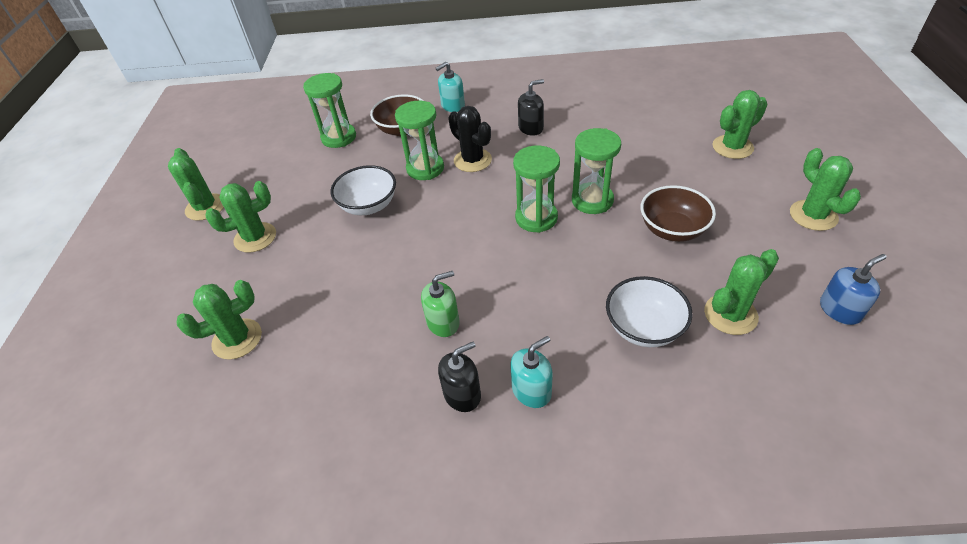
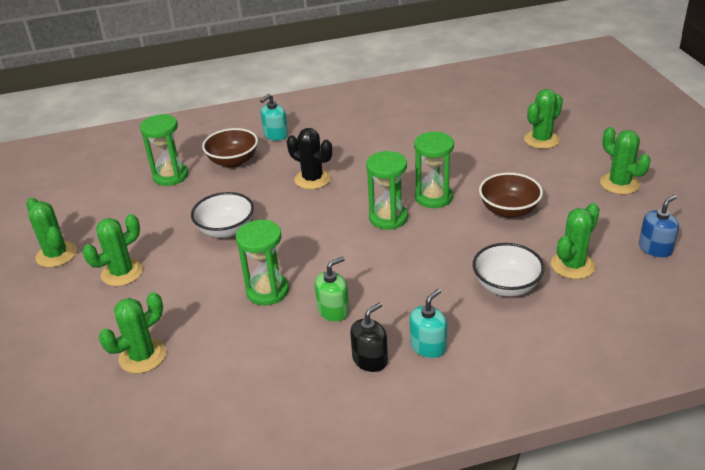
camera: 15 degrees left, 10 degrees down
(425, 168) = (269, 192): green hourglass -> green hourglass (267, 291)
(531, 128) = (358, 145): black soap dispenser -> none

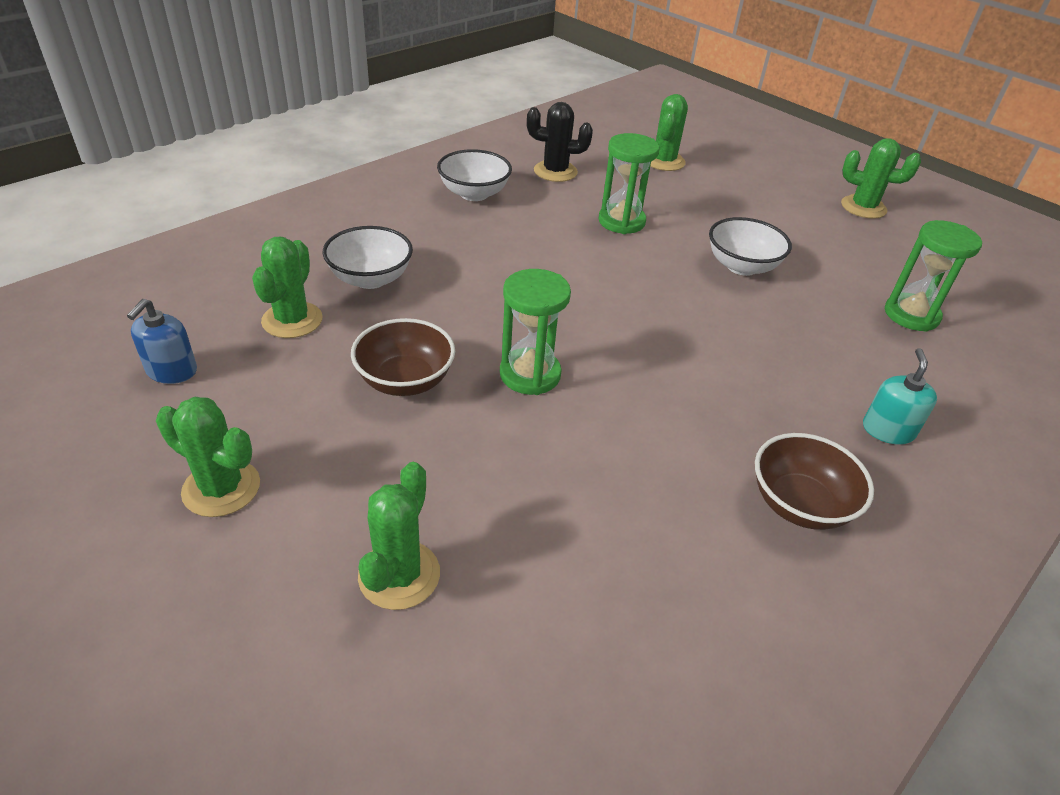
camera: 145 degrees right, 5 degrees up
(122, 273) = (777, 207): green cactus -> none
(233, 161) = (873, 360): brown bowl -> brown bowl (799, 504)
(312, 179) = (728, 359): black cactus -> black cactus (555, 171)
(333, 311) = (540, 219): green soap dispenser -> none
(370, 360) = (474, 194): black soap dispenser -> white bowl
(388, 218) = (568, 327): green hourglass -> none
(428, 346) = (427, 212): turquoise soap dispenser -> none

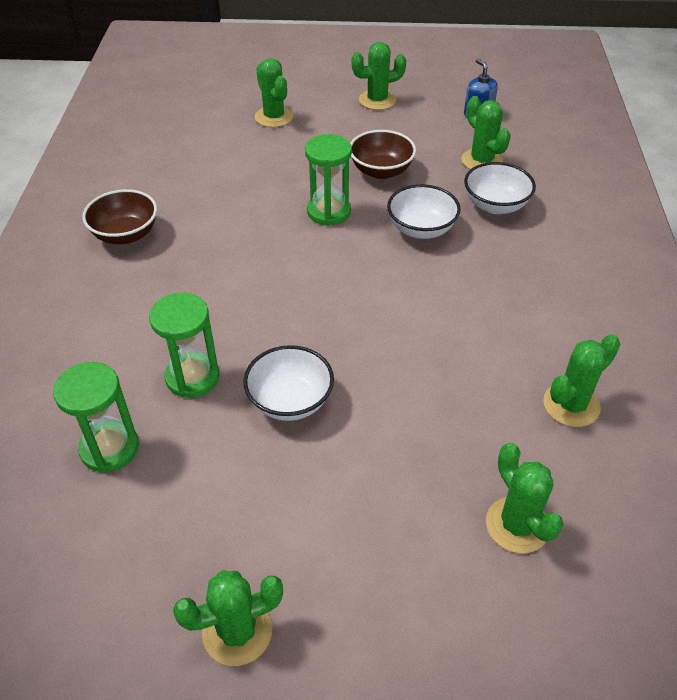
camera: 140 degrees right, 5 degrees up
(474, 194) = (573, 319): white bowl -> white bowl (421, 229)
(555, 171) = (571, 405): black cactus -> green cactus
(621, 221) = (435, 380): green hourglass -> green hourglass (192, 377)
(888, 430) = (91, 311): turquoise soap dispenser -> none

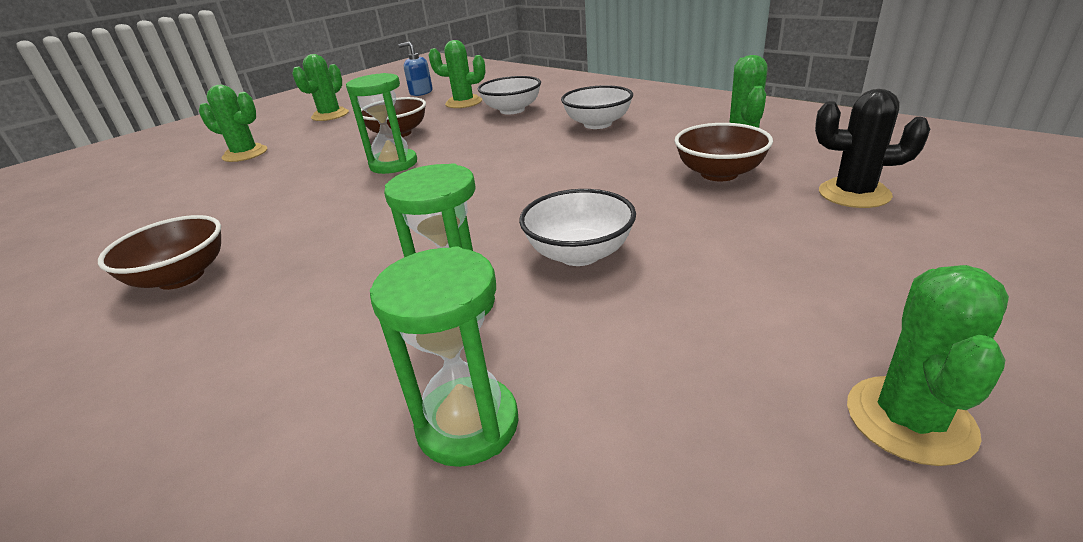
camera: 45 degrees left, 15 degrees down
(421, 229) = (485, 138): white bowl -> white bowl (597, 124)
(482, 419) = (719, 173): none -> brown bowl
(517, 525) = (854, 194): green cactus -> black cactus

